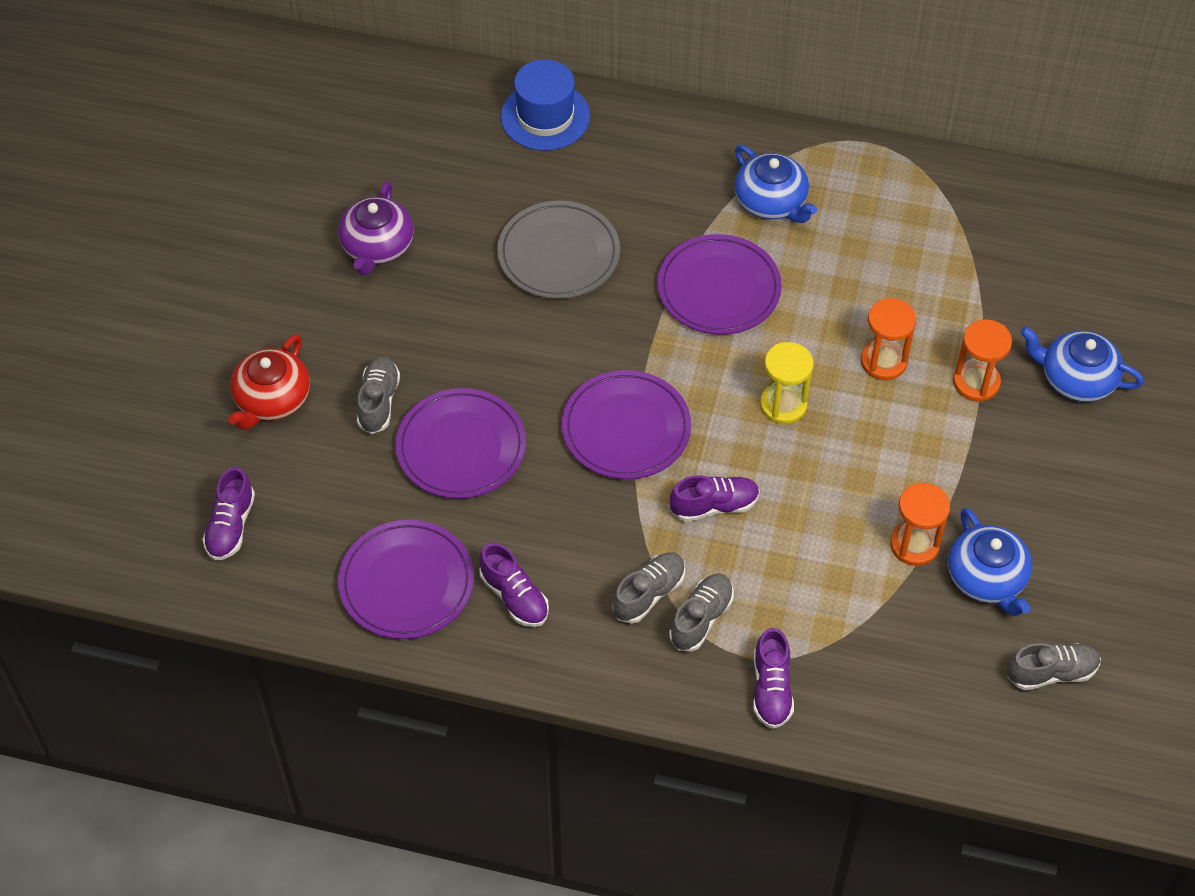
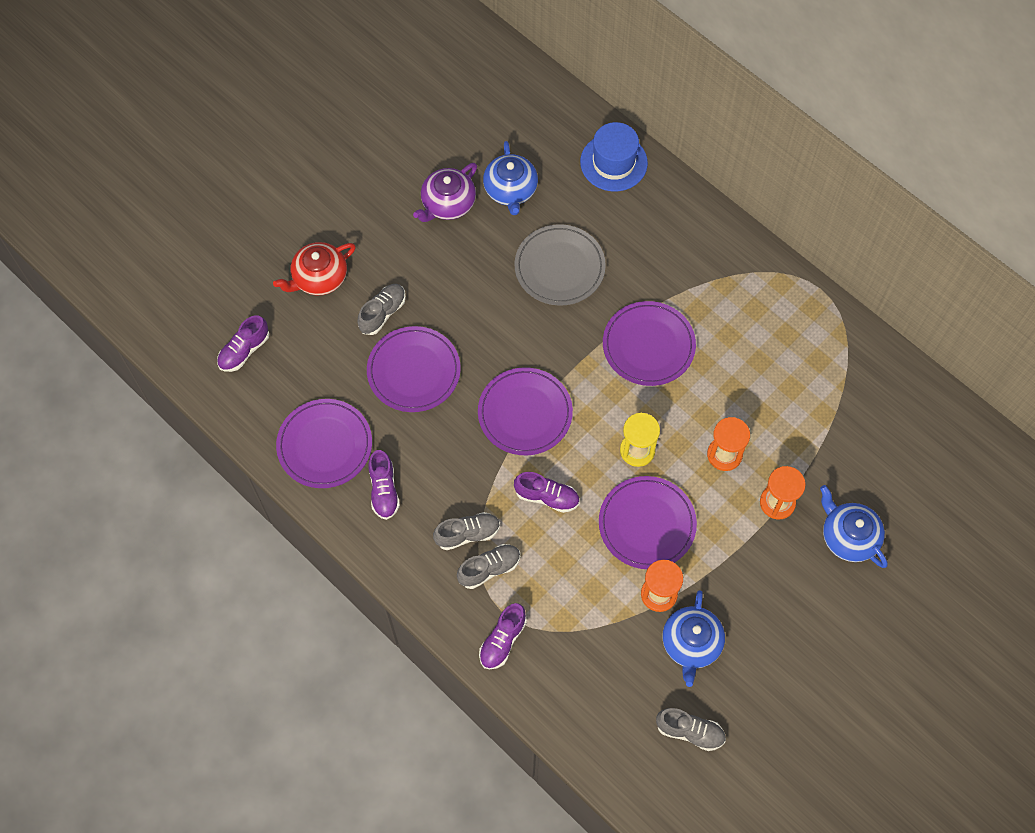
camera: 30 degrees right, 10 degrees up
(771, 202) = (725, 300): blue teapot -> blue teapot (510, 190)
(849, 477) = (647, 524): none -> purple plate

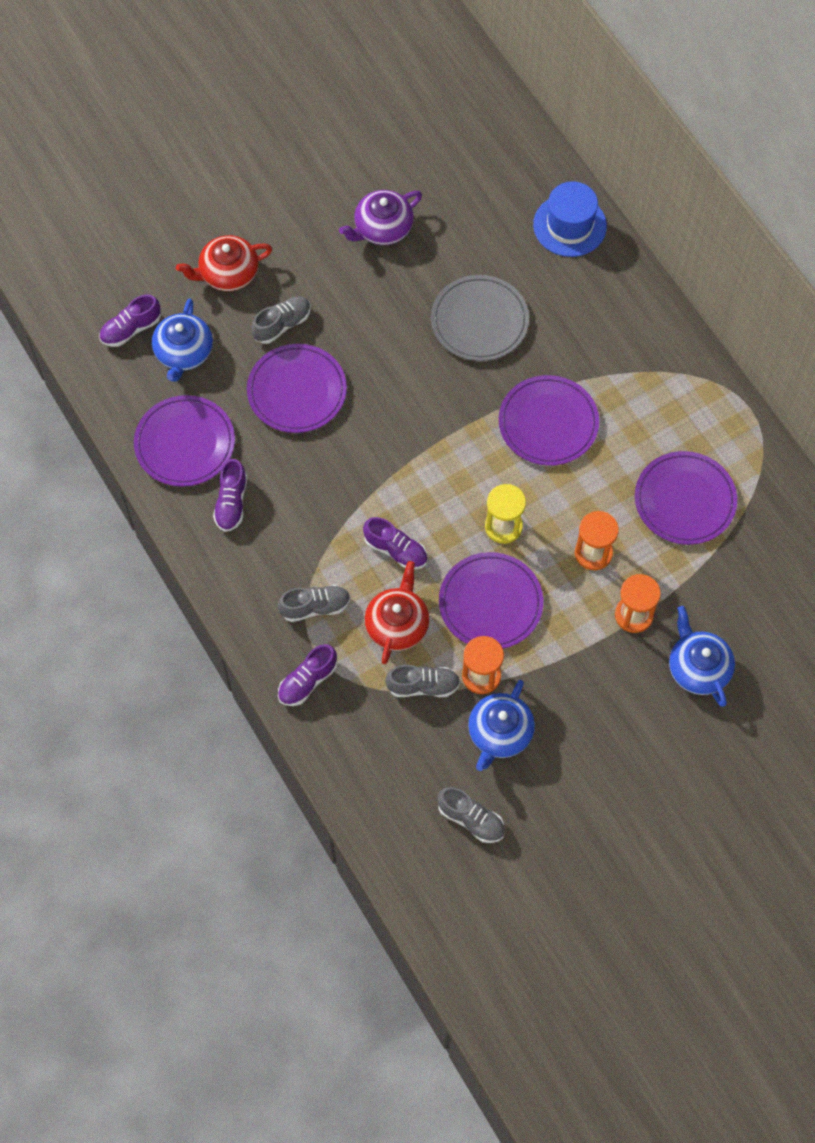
camera: 15 degrees right, 0 degrees up
(467, 534) = (303, 567): grey shoe -> grey shoe (423, 686)
(510, 190) = (452, 229): blue teapot -> blue teapot (183, 352)
(525, 413) = (398, 461): purple plate -> purple plate (684, 500)
(569, 566) = (397, 624): none -> red teapot

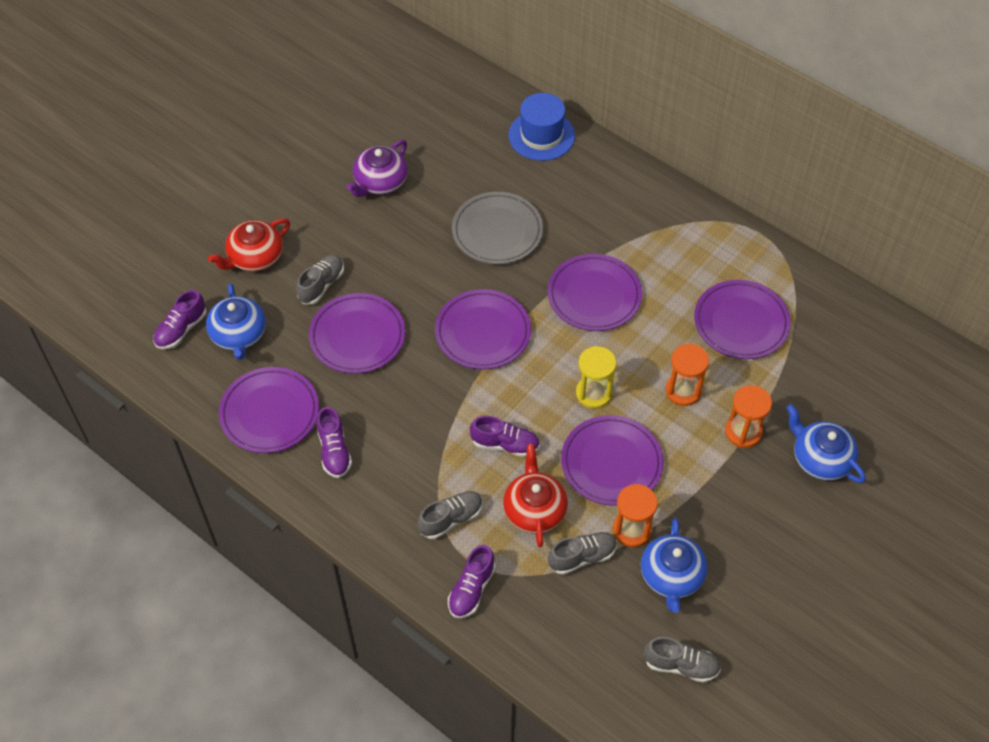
camera: 20 degrees left, 10 degrees down
(421, 426) = (483, 332): none -> purple plate

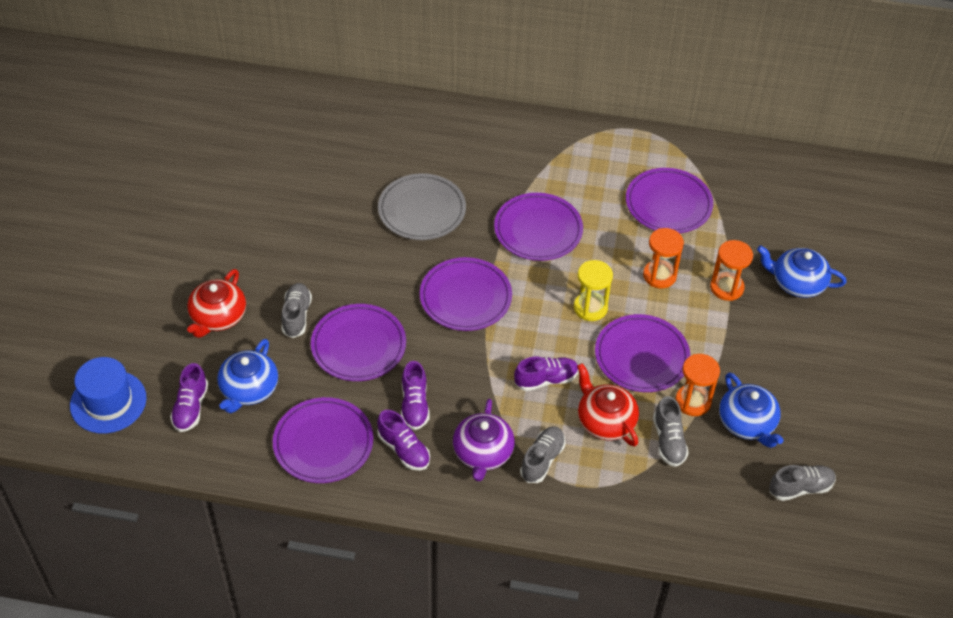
camera: 30 degrees left, 5 degrees down
(239, 335) = (249, 389): blue teapot -> blue teapot turned 60 degrees clockwise
(380, 182) = (290, 209): purple teapot -> purple teapot (482, 453)
(471, 589) = (597, 508): purple shoe -> purple shoe (414, 405)
(541, 135) = (406, 118): blue hat -> blue hat (108, 402)
(582, 557) = (668, 441): grey shoe -> grey shoe turned 135 degrees clockwise

